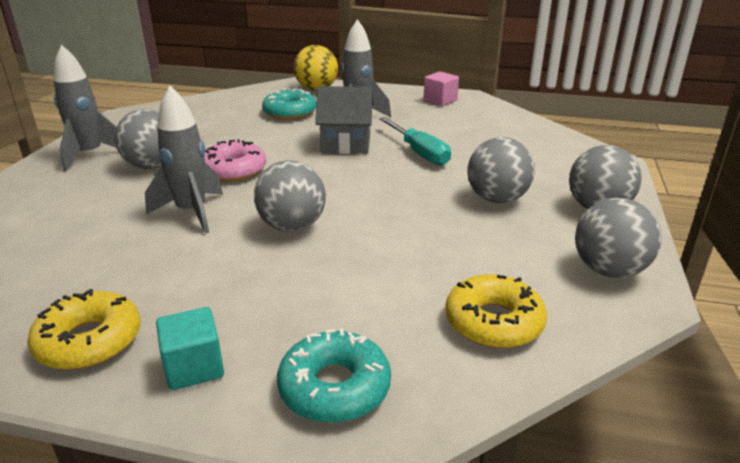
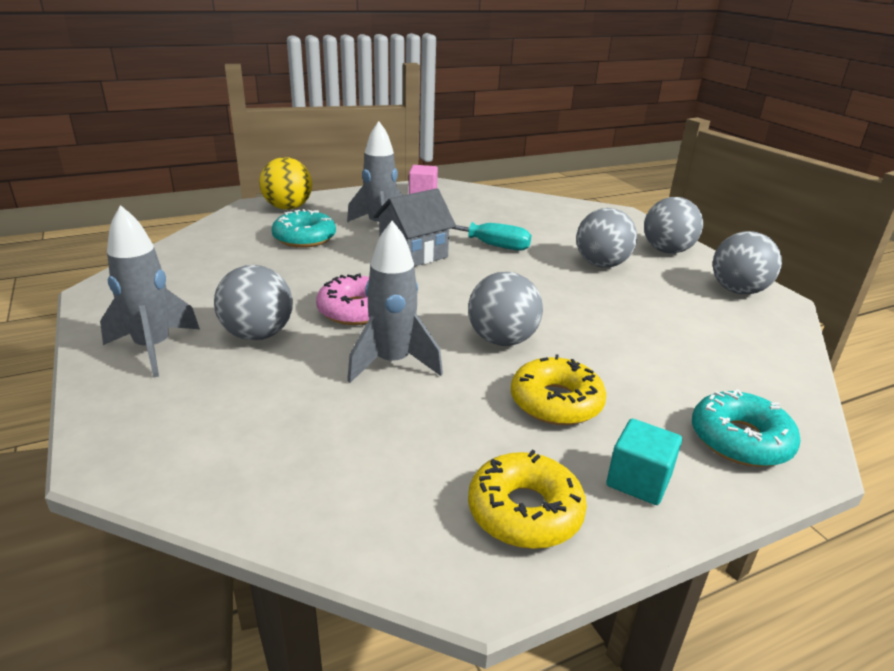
camera: 40 degrees left, 0 degrees up
(493, 322) = (741, 351): yellow donut -> yellow donut (556, 402)

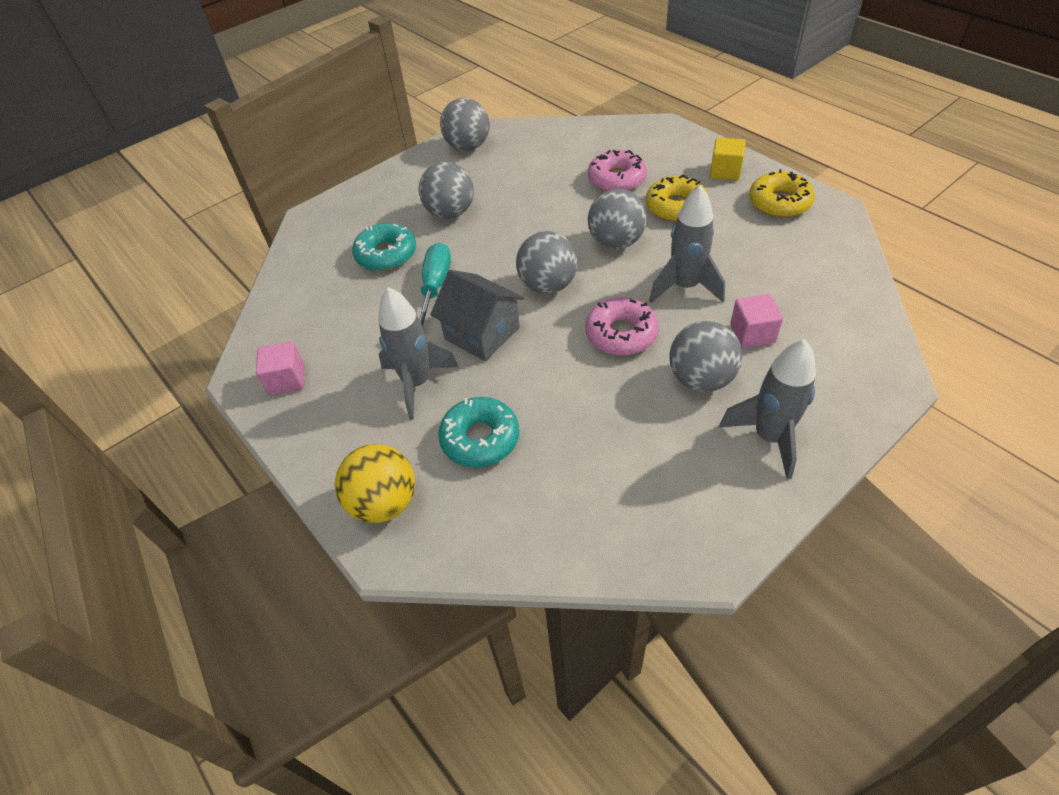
camera: 100 degrees left, 20 degrees up
(282, 384) = (752, 333): none -> pink cube
(638, 480) = (725, 171): turquoise cube -> yellow cube
(640, 372) = (616, 179): none -> pink donut
(667, 251) = (402, 182): grey ball -> grey ball (548, 285)
(740, 440) = (663, 143): turquoise donut -> turquoise donut (386, 254)

